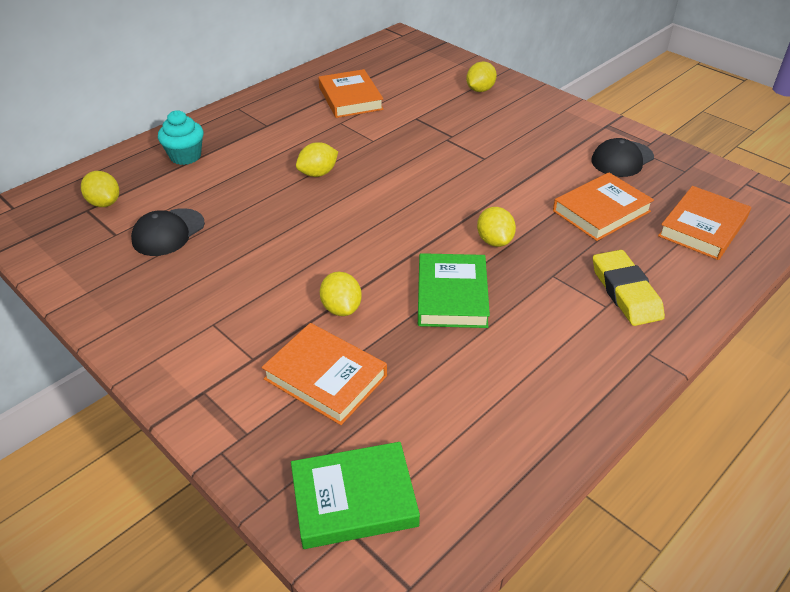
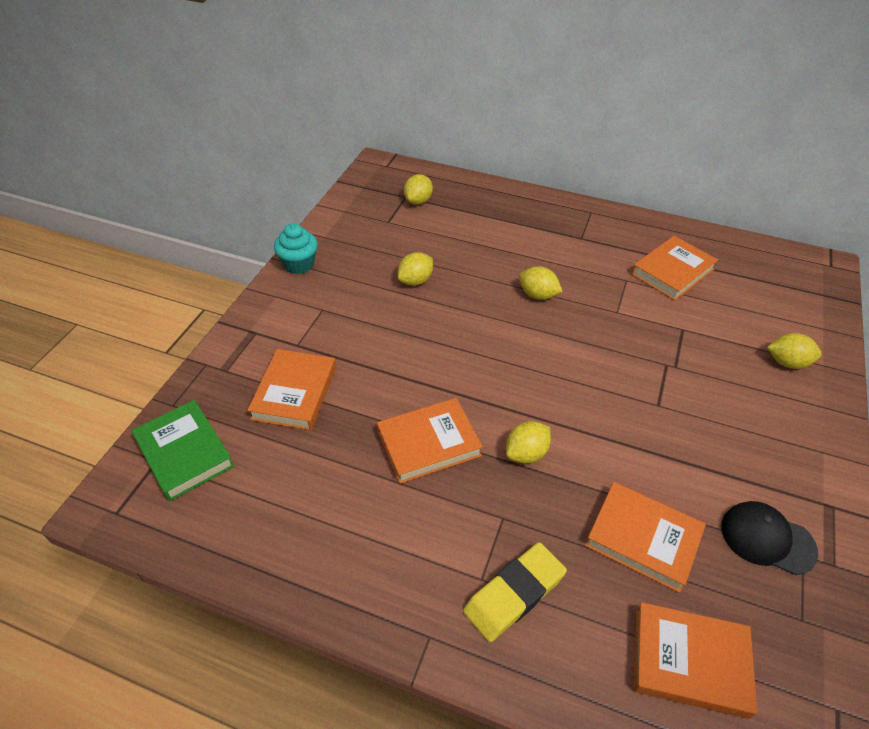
camera: 65 degrees right, 5 degrees up
(168, 232) = (406, 245): black cap -> none
(185, 156) = (502, 213): turquoise cupcake -> turquoise cupcake (299, 264)
(341, 308) = (374, 374): yellow lemon -> yellow lemon (415, 281)
(452, 295) = (429, 444): green book -> orange book

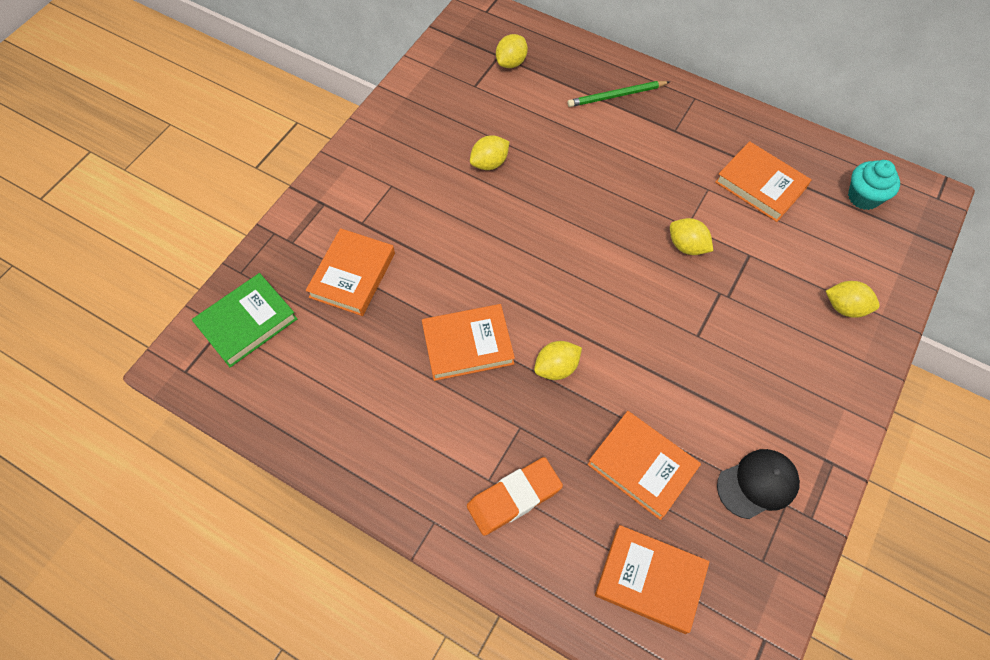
camera: 10 degrees right, 15 degrees up
(184, 453) = (247, 322): green book -> green book turned 75 degrees clockwise
(299, 264) = (376, 129): turquoise cupcake -> turquoise cupcake (863, 197)
(514, 594) = (514, 497): yellow eraser -> orange eraser
(520, 217) = (616, 96): none -> green pencil
(537, 295) = (610, 196): yellow lemon -> yellow lemon (687, 246)
(672, 272) = (760, 185): orange book -> orange book turned 75 degrees clockwise
(767, 539) = (757, 484): black cap -> black cap turned 120 degrees clockwise

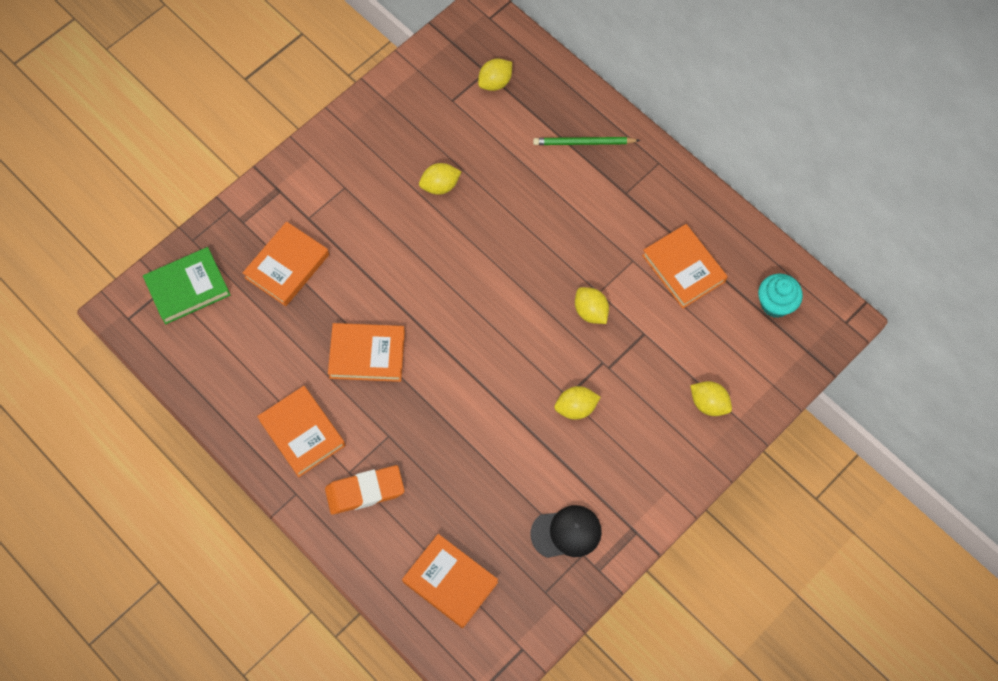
camera: 15 degrees right, 5 degrees up
(556, 368) = (435, 393): yellow lemon -> yellow lemon (576, 408)
(642, 466) = (477, 493): orange book -> orange book (302, 433)

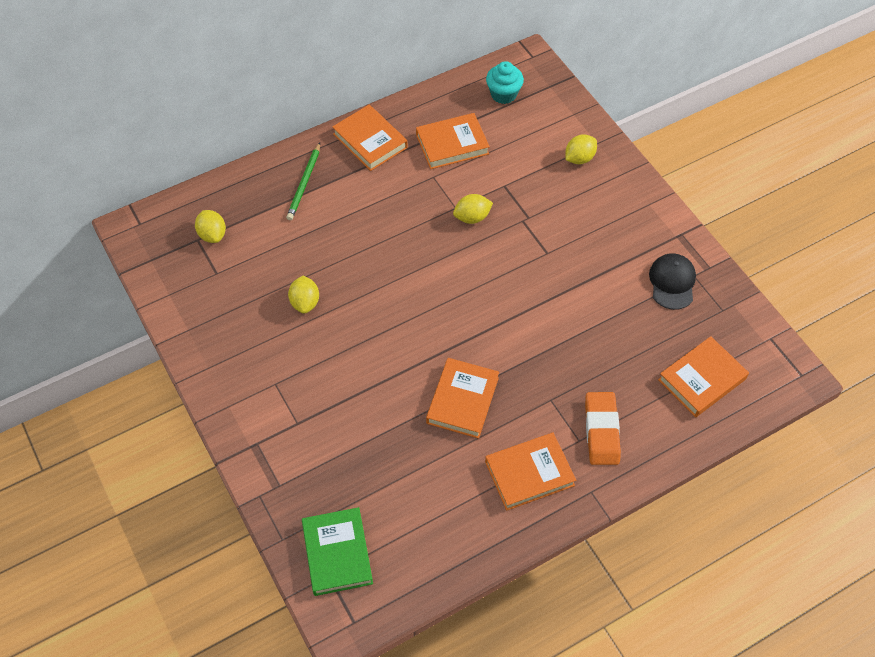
camera: 75 degrees left, 10 degrees down
(287, 266) = (344, 453): orange book -> orange book (370, 141)
(576, 408) = (560, 249): yellow lemon -> none

